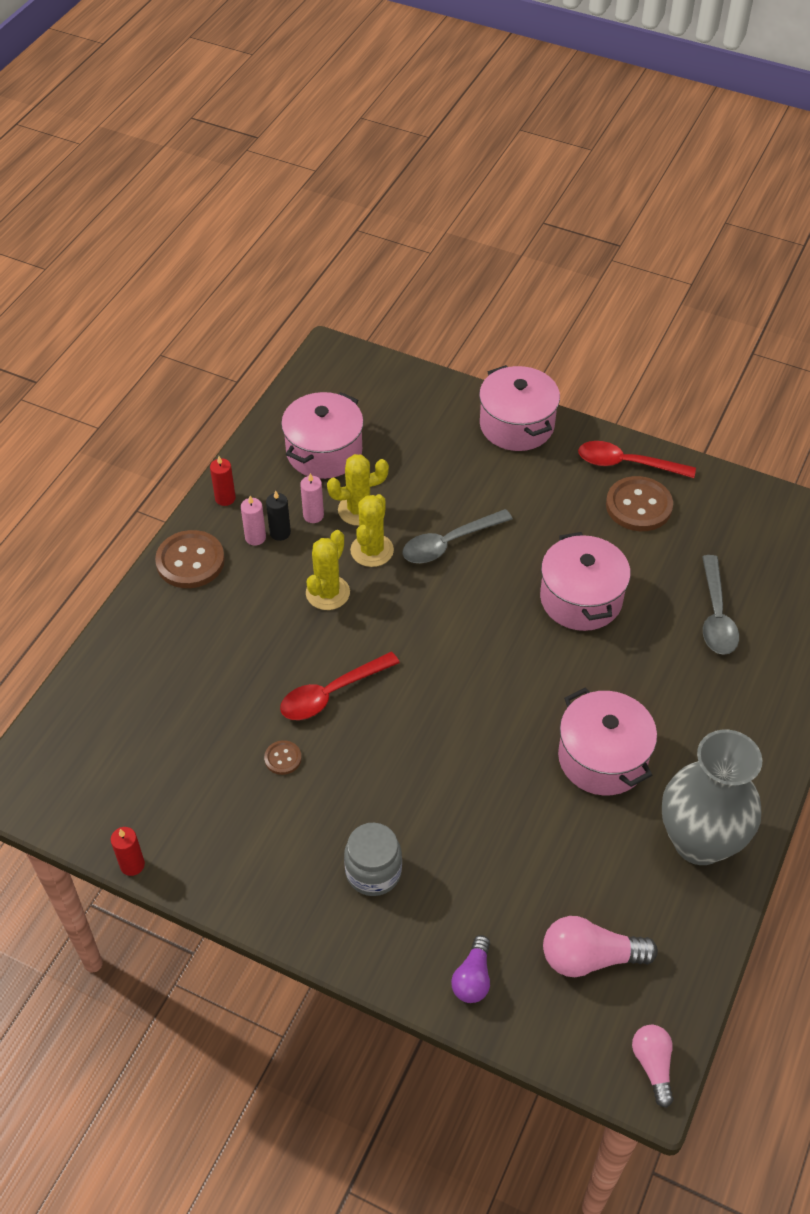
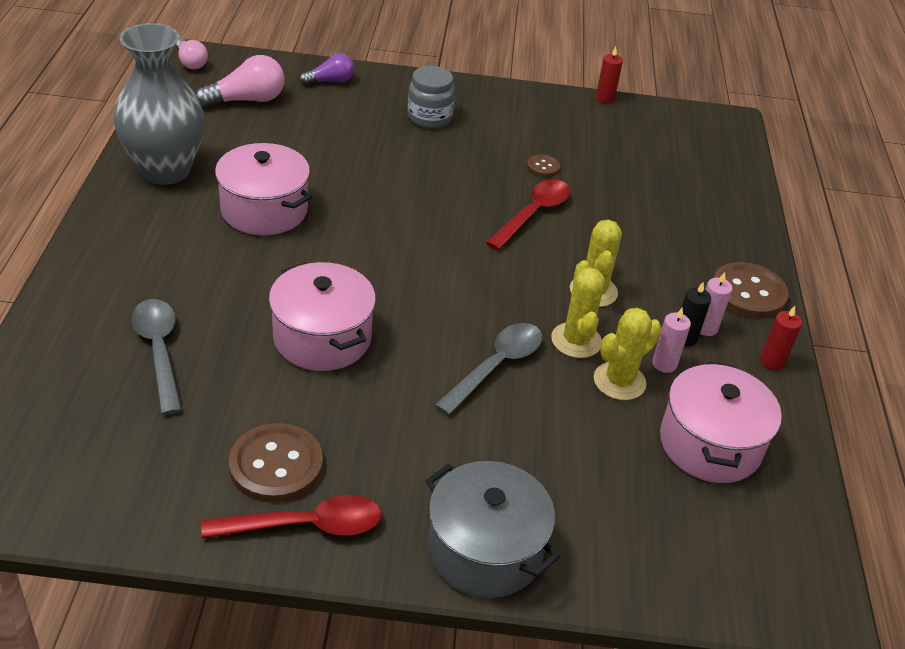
camera: 155 degrees right, 10 degrees down
(473, 978) = (330, 81): purple light bulb -> purple light bulb turned 75 degrees clockwise
(516, 425) = (485, 550): pink pot -> grey pot

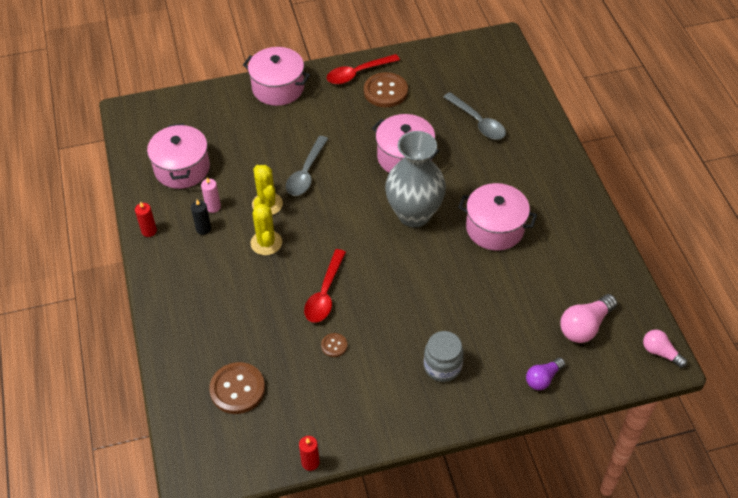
camera: 165 degrees right, 10 degrees up
(165, 171) = (578, 235): grey vase -> grey vase (414, 214)
(485, 550) = (278, 88): grey pot -> pink pot
(619, 381) = (236, 187): yellow cactus -> none
(705, 328) = (191, 241): pink candle -> none
(748, 293) = (165, 279): brown button -> brown button (237, 389)

